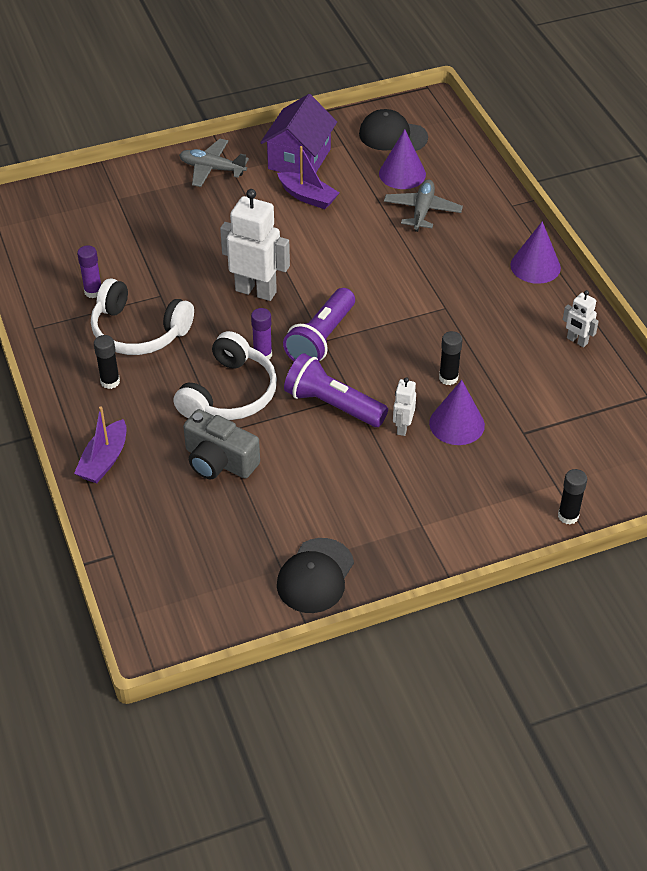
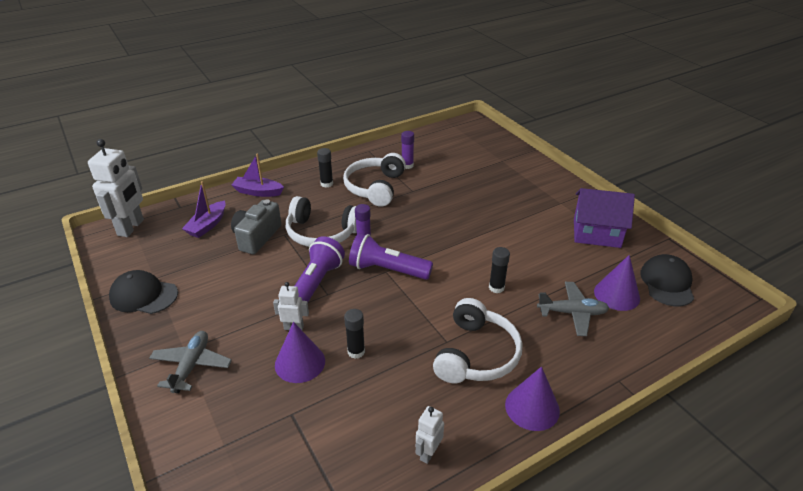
camera: 80 degrees right, 10 degrees down
(212, 169) = (557, 193): grey plane -> grey plane (191, 366)
(256, 291) = (431, 231): white robot -> white robot (131, 227)
(308, 197) = (552, 243): purple boat -> purple boat (207, 225)
(466, 289) = (476, 354): none -> white headphones
(568, 516) = (181, 458): black glue stick -> black glue stick (496, 288)

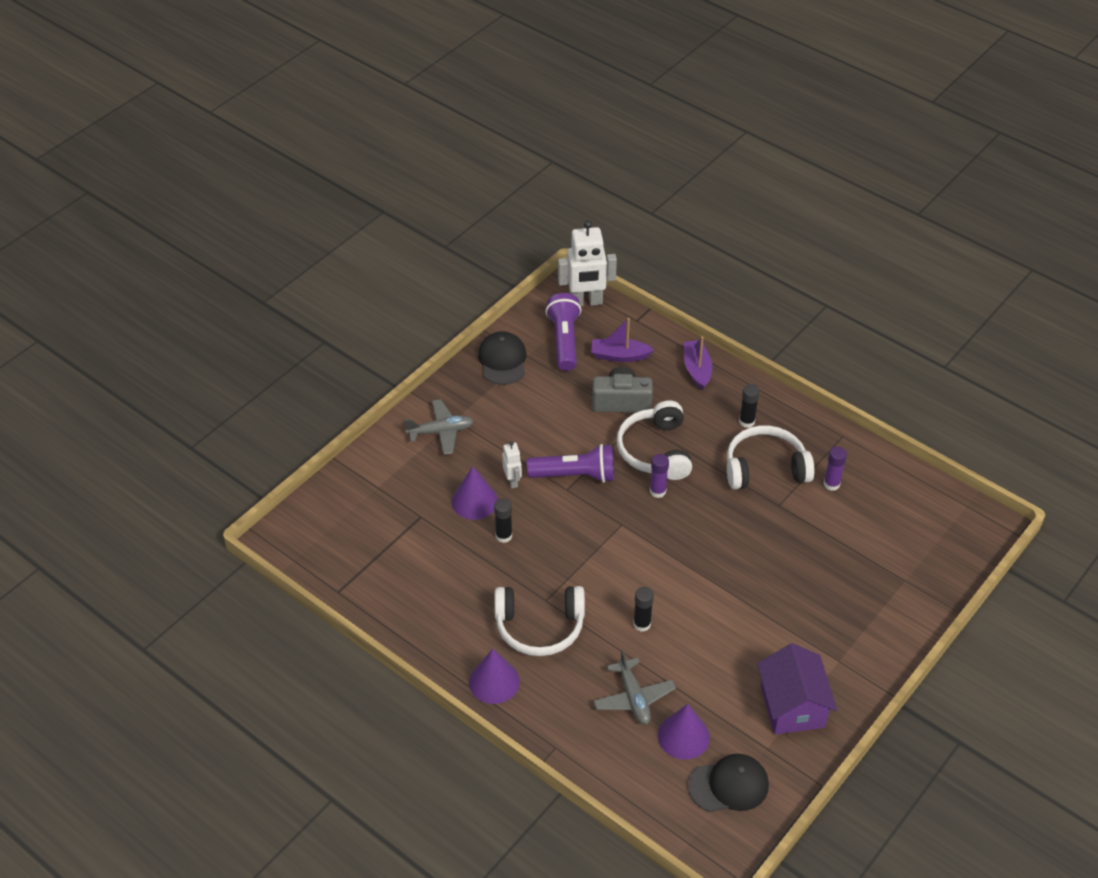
camera: 70 degrees right, 10 degrees up
(387, 270) = (624, 524): purple flashlight -> purple flashlight (564, 340)
(428, 453) = (419, 618): white robot -> none

